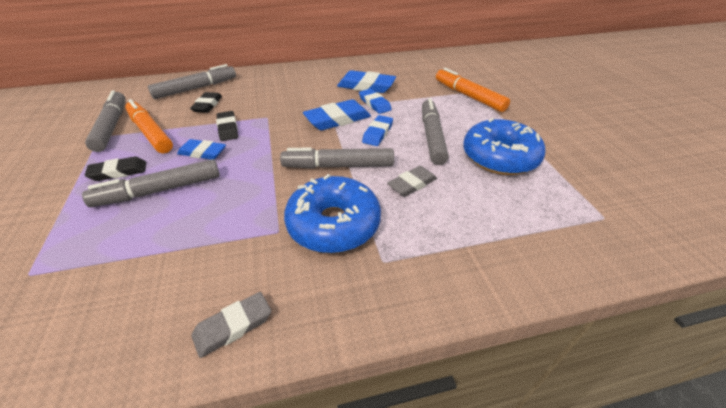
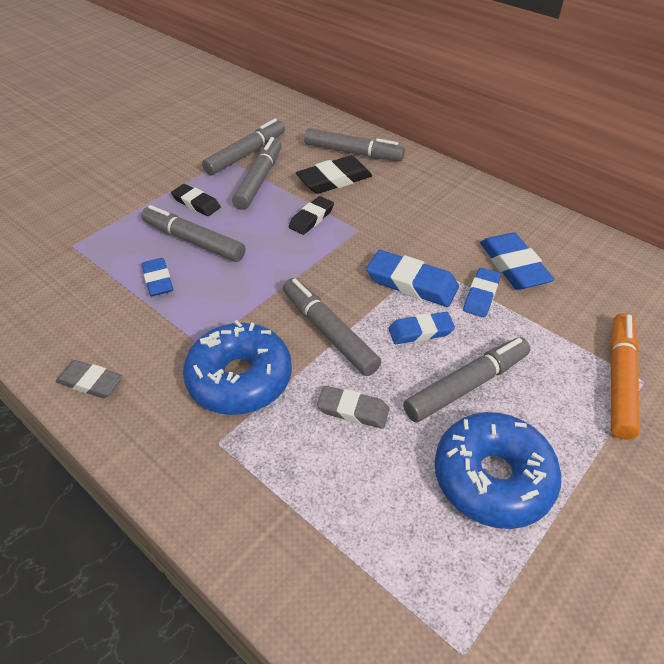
camera: 55 degrees right, 5 degrees up
(150, 132) = (259, 180): orange marker -> grey marker
(202, 152) = (262, 229): blue eraser -> blue eraser (158, 280)
(207, 105) = (334, 180): black eraser -> black eraser, size x1.55

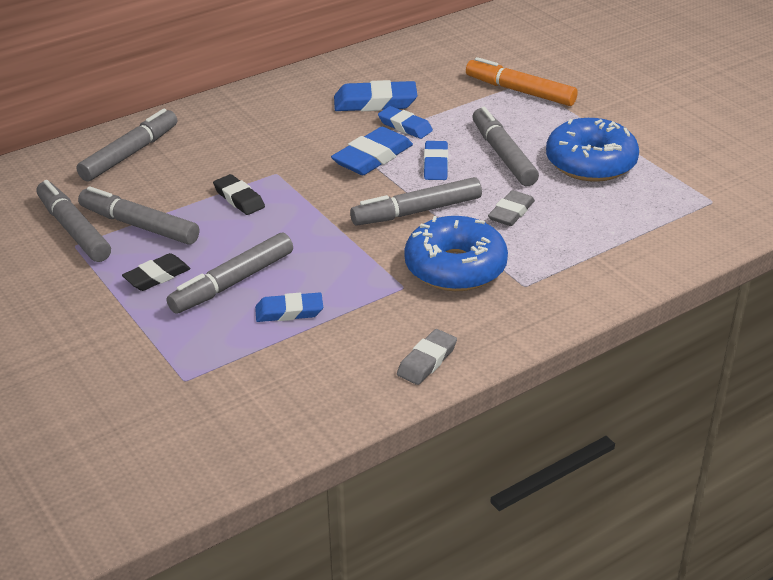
camera: 75 degrees left, 10 degrees down
(334, 180) = (176, 174): black eraser -> none

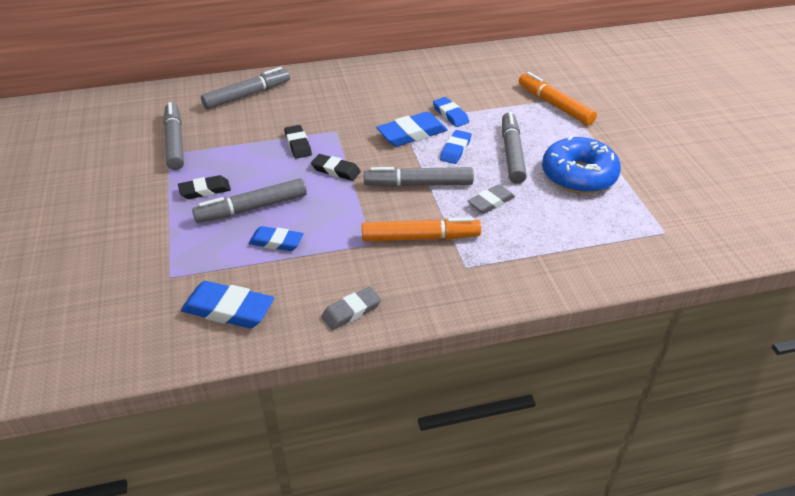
camera: 20 degrees right, 5 degrees up
(139, 225) = (219, 149): grey marker -> none
(307, 218) = (336, 170): none -> black eraser
(375, 102) = (439, 92): blue eraser -> blue eraser (228, 309)
(455, 267) = (420, 237): blue donut -> orange marker

